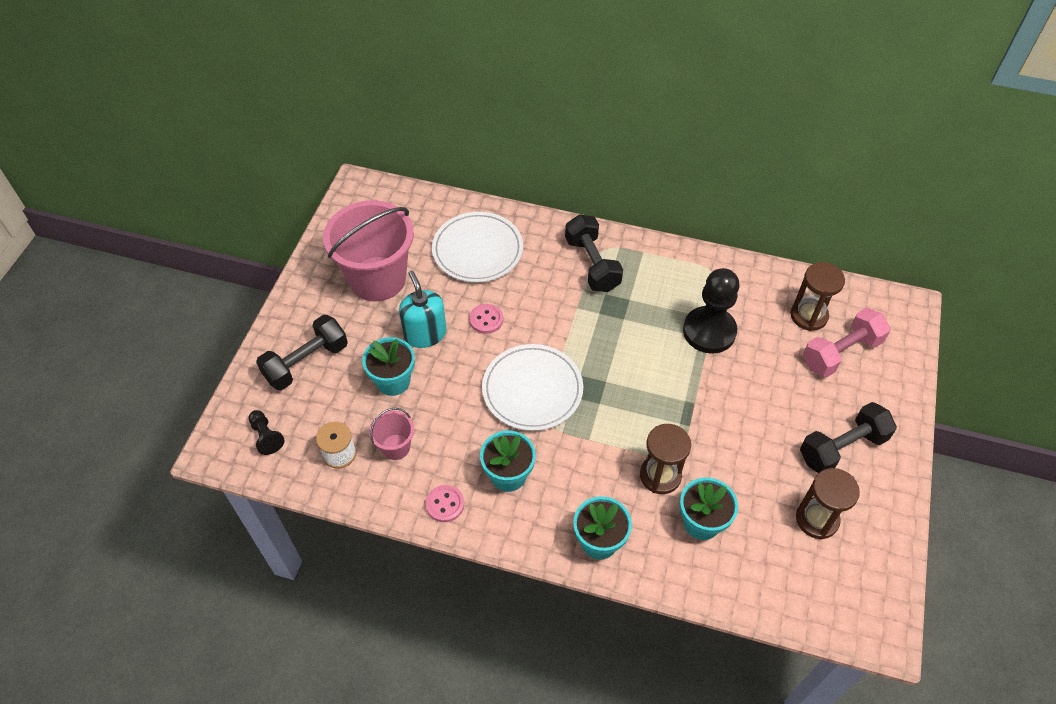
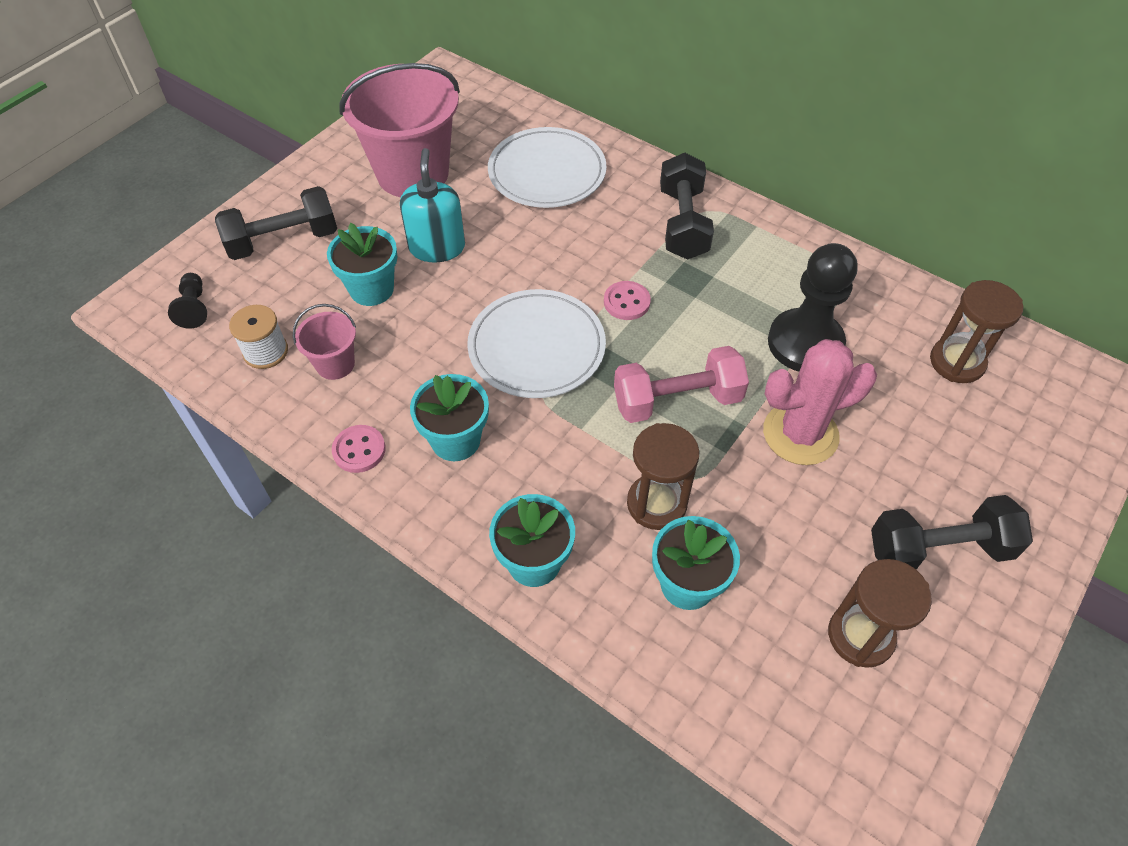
camera: 20 degrees right, 0 degrees up
(486, 320) = (519, 251): pink button -> pink button (626, 302)
(731, 397) = (800, 434): none -> pink cactus
(841, 353) = (986, 423): pink dumbbell -> pink dumbbell (677, 400)

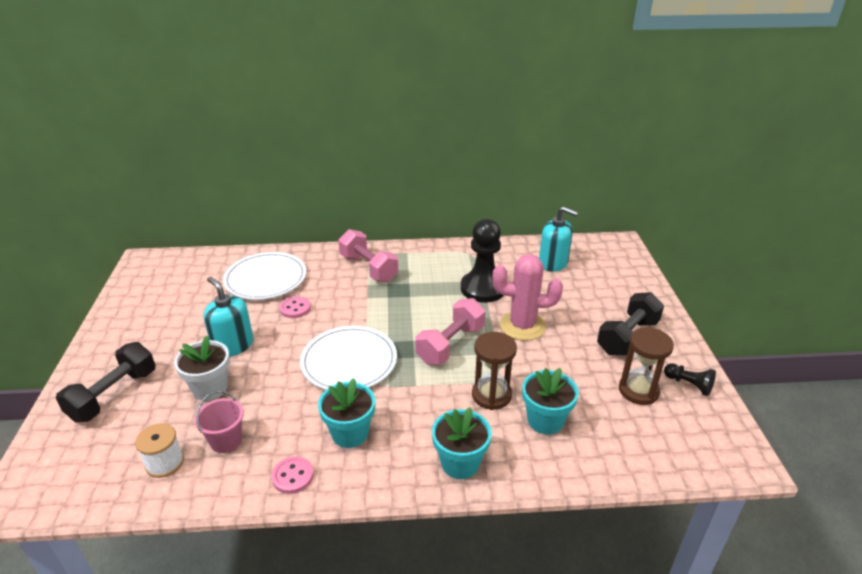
camera: 40 degrees left, 20 degrees down
(194, 308) = (76, 470): black pawn -> black pawn (689, 384)
(371, 289) = (210, 388): turquoise flower pot -> white flower pot
(413, 173) = (176, 317): pink bucket -> none
(626, 302) = (376, 316): pink button -> pink button (295, 308)
(682, 224) = (368, 268): black dumbbell -> pink dumbbell
(800, 434) = (522, 326): pink cactus -> pink cactus turned 60 degrees clockwise
(957, 362) = (553, 263): brown hourglass -> turquoise soap dispenser

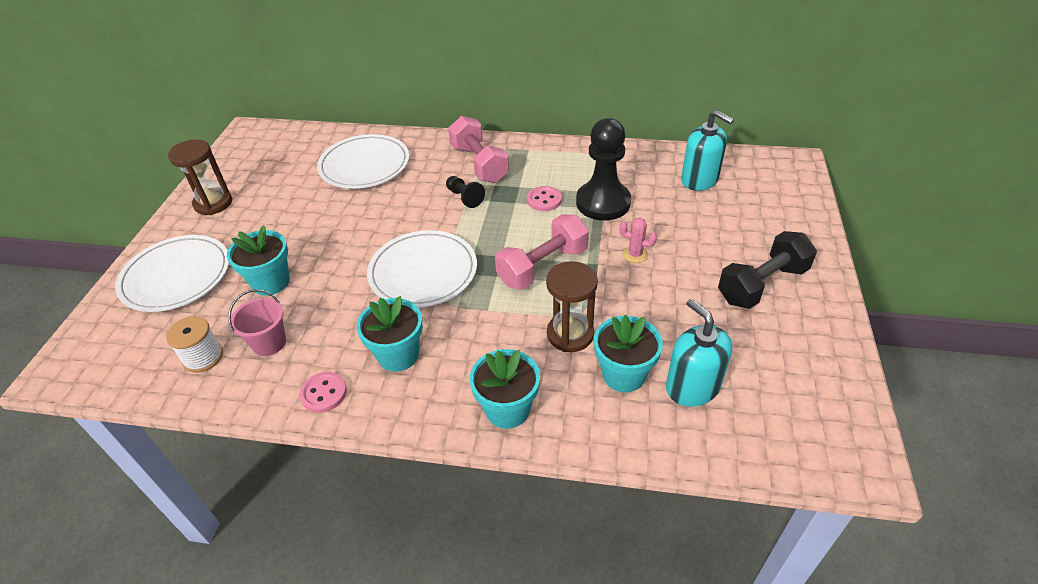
camera: 15 degrees right, 10 degrees up
(113, 395) = (176, 276): black dumbbell -> white plate
(210, 388) = (271, 282): white flower pot -> turquoise flower pot
(233, 345) = (308, 237): turquoise soap dispenser -> turquoise soap dispenser (692, 387)
(295, 308) = (385, 203): pink button -> pink button (544, 200)
(522, 326) = (635, 254): pink cactus -> pink cactus, size x0.45
(638, 391) = (752, 355): brown hourglass -> brown hourglass (213, 203)
(689, 384) = (821, 357): black pawn -> black pawn (464, 197)

